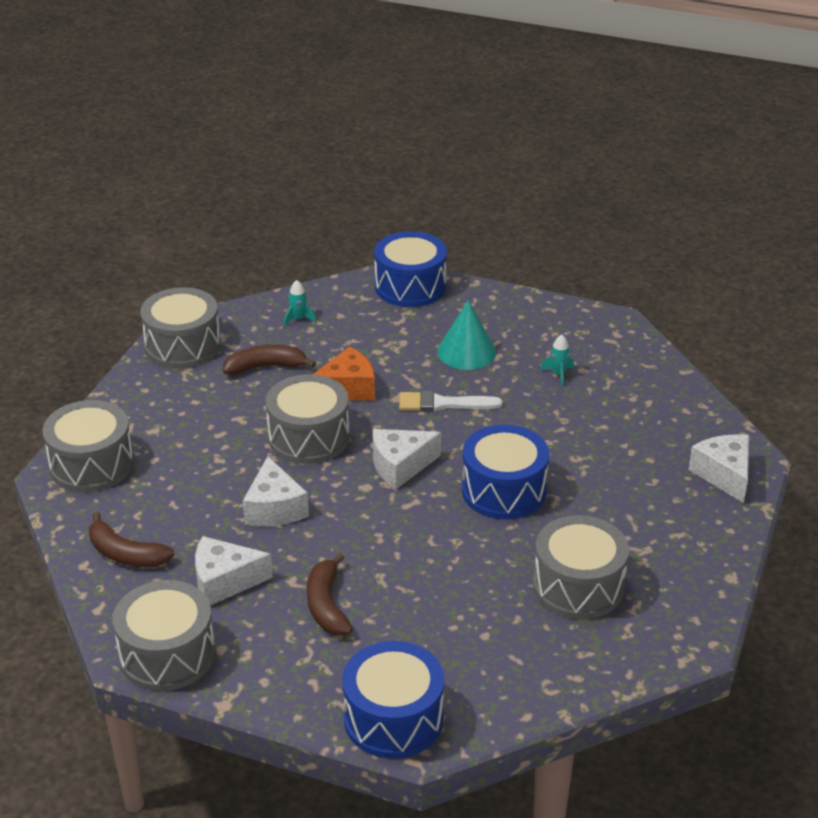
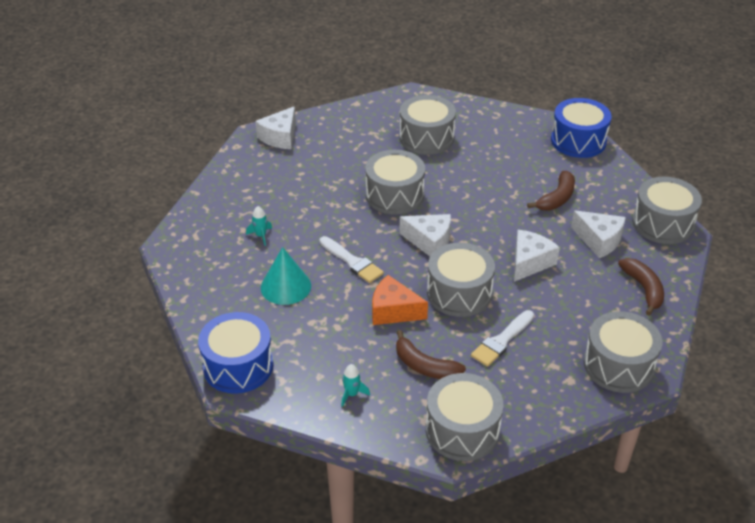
camera: 135 degrees left, 5 degrees up
(222, 422) = (501, 341): none -> white brush
(504, 490) = (394, 195): blue drum -> grey drum

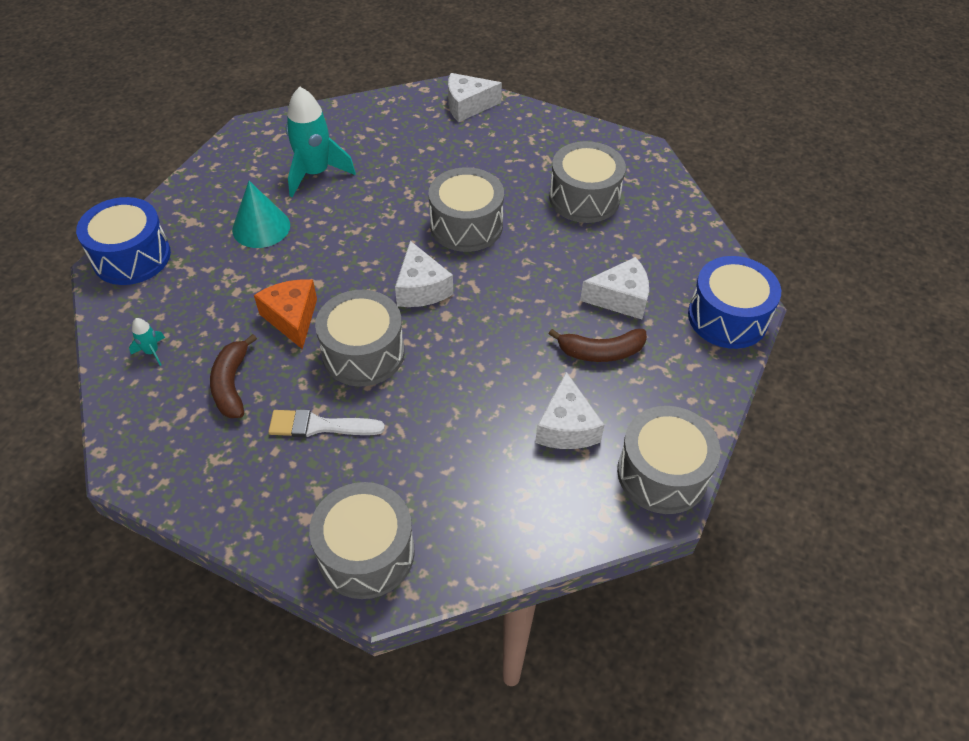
camera: 50 degrees right, 10 degrees up
(261, 236) = (315, 173): turquoise rocket -> turquoise rocket, size x2.29
(352, 262) = (337, 251): white brush -> none
(462, 430) = (162, 463): grey drum -> none
(529, 262) = (466, 384): white cheese -> white cheese (620, 298)
(643, 289) = (521, 513): brown banana -> none

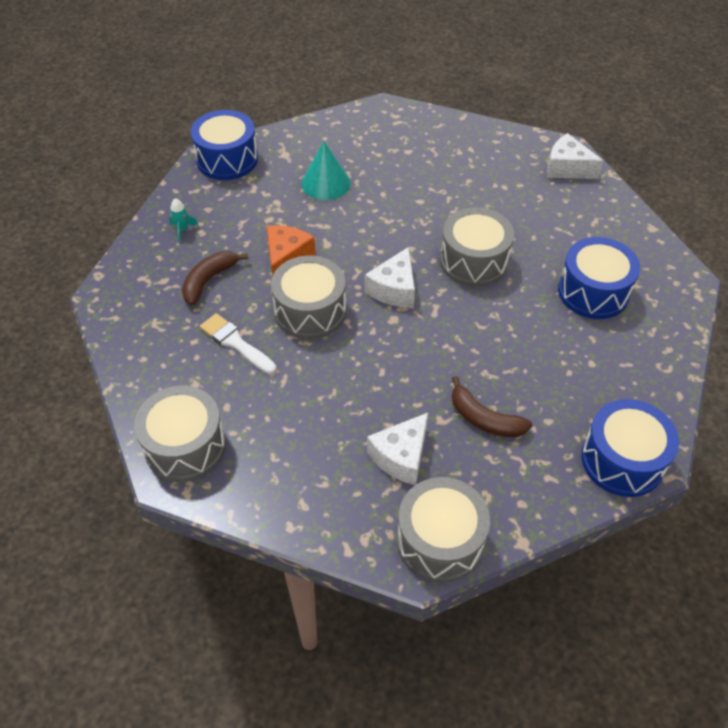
camera: 40 degrees right, 0 degrees up
(315, 173) = (399, 163): turquoise rocket -> none
(584, 198) = (593, 292): grey drum -> blue drum
(620, 298) = (543, 388): white cheese -> none

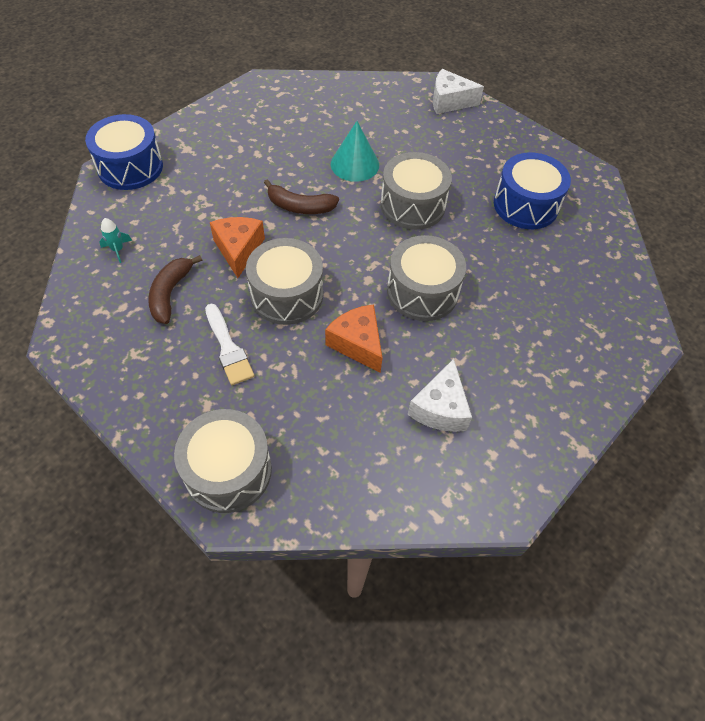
camera: 25 degrees left, 5 degrees up
(235, 343) = (228, 348): white brush -> white brush turned 135 degrees counterclockwise
(325, 183) = (240, 167): turquoise cone -> turquoise cone (354, 164)
(353, 374) = (357, 343): none -> orange cheese
(394, 289) = (355, 251): white cheese -> none
(440, 541) = (514, 476): grey drum -> grey drum (422, 291)
(484, 419) = (494, 348): brown banana -> brown banana (300, 207)
(622, 460) = (623, 347): blue drum -> none

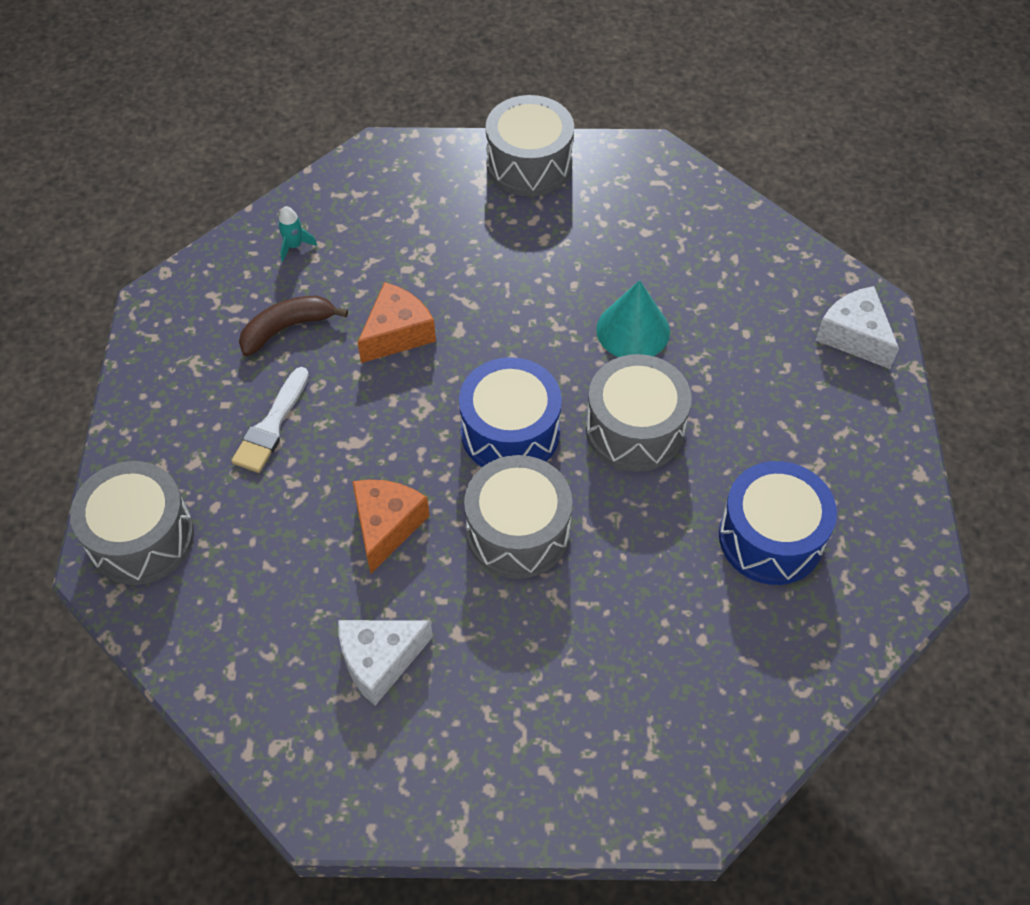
camera: 50 degrees right, 0 degrees up
(130, 167) = (403, 163): blue drum -> blue drum (510, 432)
(286, 295) = (384, 418): grey drum -> grey drum (529, 164)
(300, 207) = (512, 334): brown banana -> none

